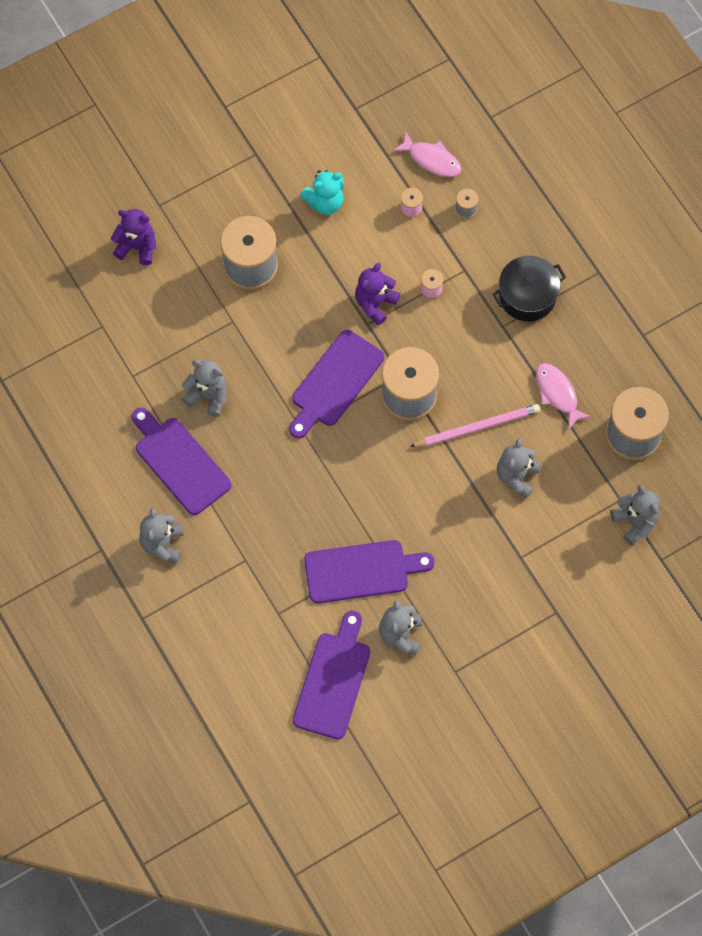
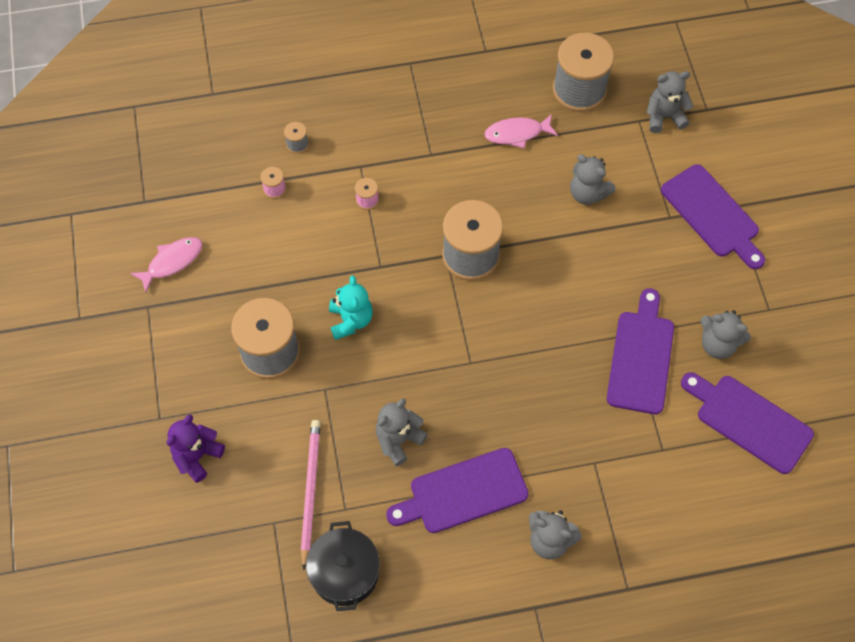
camera: 70 degrees left, 5 degrees down
(325, 202) = (232, 261): turquoise teddy bear -> turquoise teddy bear (350, 320)
(334, 382) = (431, 316): purple cutting board -> purple cutting board (712, 215)
(375, 303) = (362, 252): purple teddy bear -> none
(431, 159) = (232, 155): pink fish -> pink fish (172, 262)
(477, 427) = (526, 208): pink pencil -> pink pencil (310, 491)
(527, 296) = (409, 125): black pot -> black pot (345, 572)

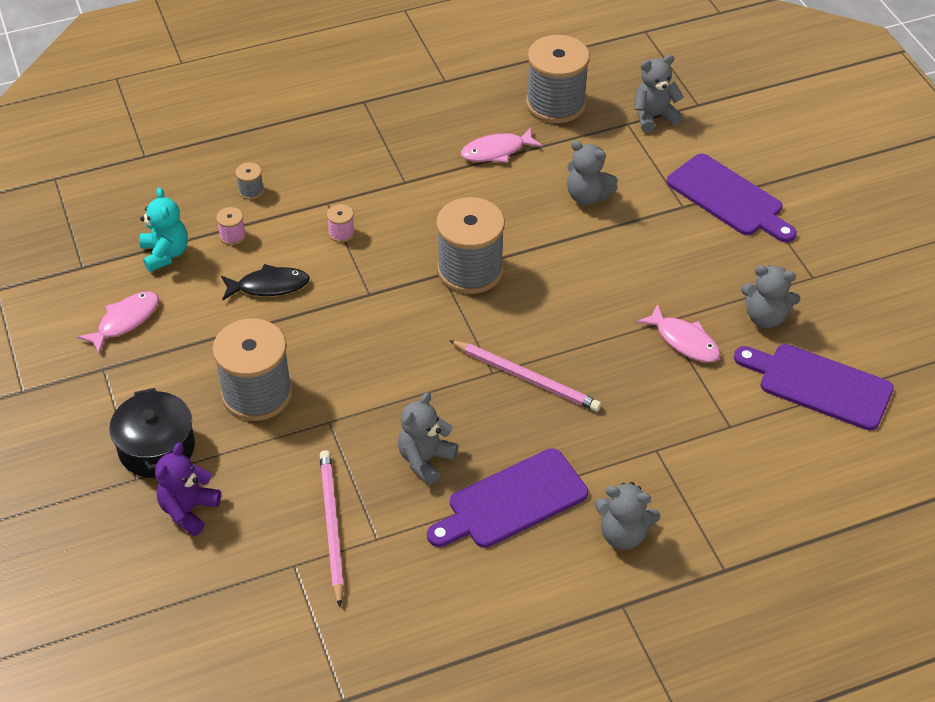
camera: 10 degrees left, 15 degrees down
(297, 245) = (269, 286): none -> black fish
(345, 572) = (389, 604): black pot -> black pot (157, 448)
(350, 320) = (345, 350): turquoise teddy bear -> turquoise teddy bear (165, 254)
(498, 373) = (526, 378): none -> pink pencil
(641, 357) = (684, 341): purple cutting board -> pink fish

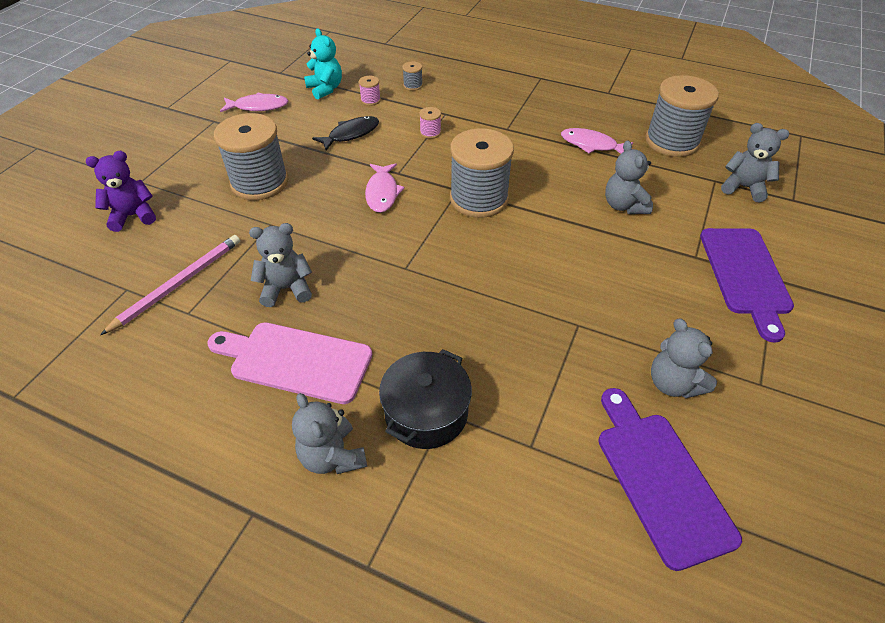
camera: 45 degrees right, 0 degrees up
(157, 448) = (173, 174): black pot -> black pot (426, 413)
(165, 254) = (325, 89): turquoise teddy bear -> turquoise teddy bear turned 60 degrees counterclockwise
(269, 286) = (351, 134): black fish -> black fish turned 75 degrees counterclockwise
(512, 501) = (295, 361): purple cutting board -> pink cutting board
(526, 378) = (422, 288): pink pencil -> none
(684, 341) = (575, 349): pink fish -> pink fish (382, 193)

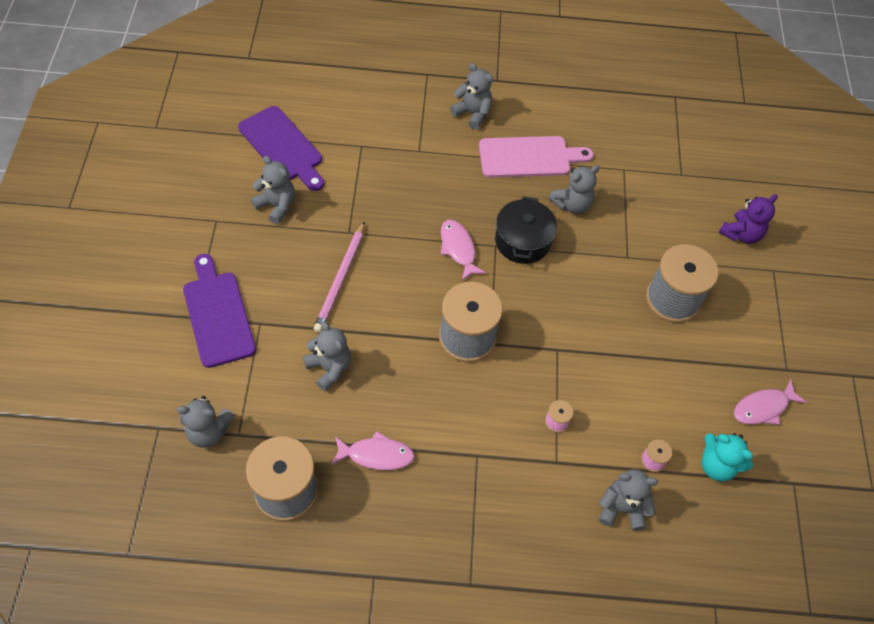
camera: 155 degrees right, 10 degrees up
(178, 284) = (650, 187): pink pencil -> pink pencil (340, 279)
(351, 134) = (636, 392): black fish -> none
(382, 193) = (557, 319): pink fish -> pink fish (458, 249)
(413, 85) = (621, 508): grey spool -> grey teddy bear
(426, 413) = (431, 148): black pot -> black pot (522, 241)

